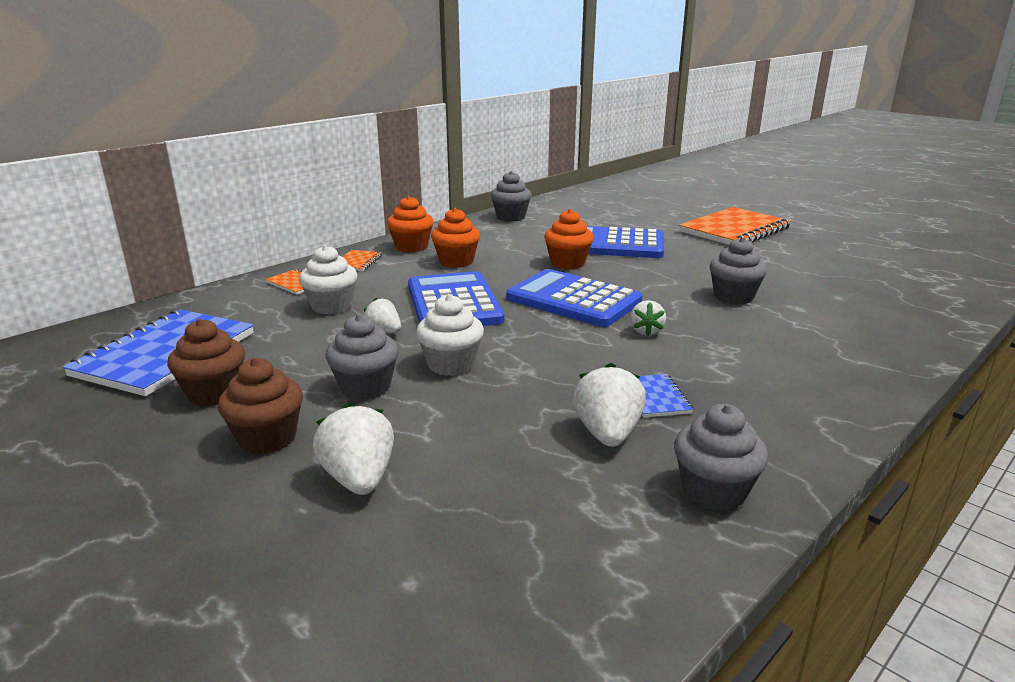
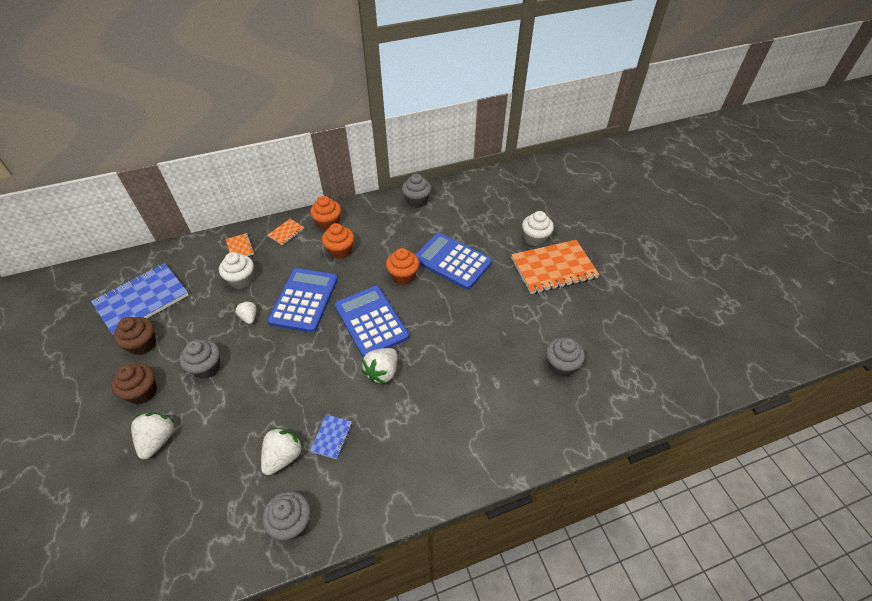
camera: 25 degrees right, 25 degrees up
(451, 364) = (258, 363): white cupcake -> white cupcake (535, 239)
(646, 331) = (382, 372): white strawberry -> white strawberry, size x1.59
(733, 297) = (468, 354): grey cupcake -> grey cupcake (561, 365)

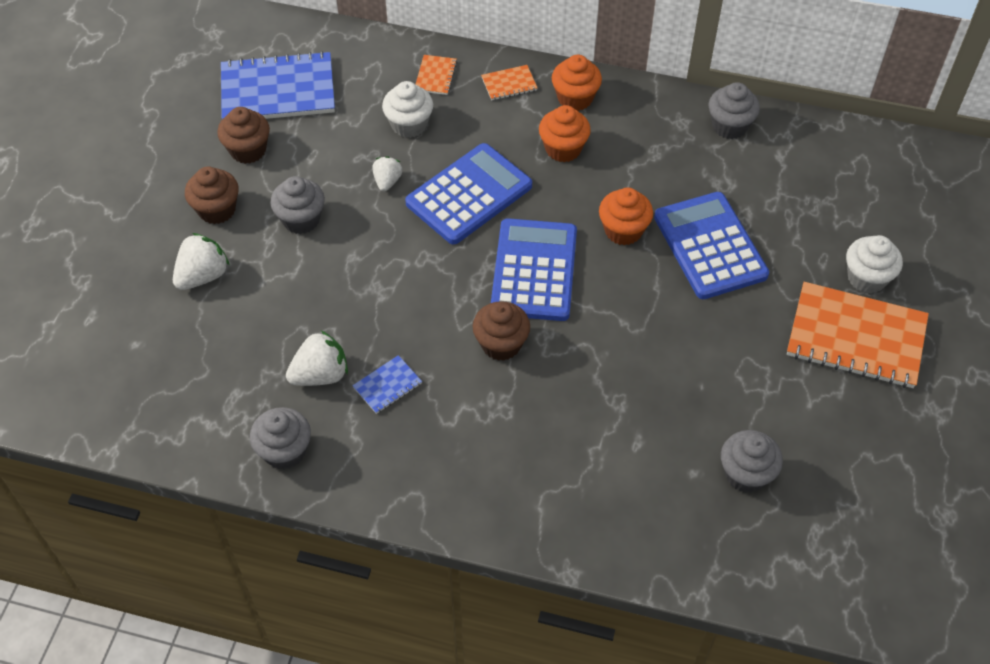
camera: 35 degrees right, 5 degrees up
(382, 372) = (501, 344): white strawberry -> brown cupcake

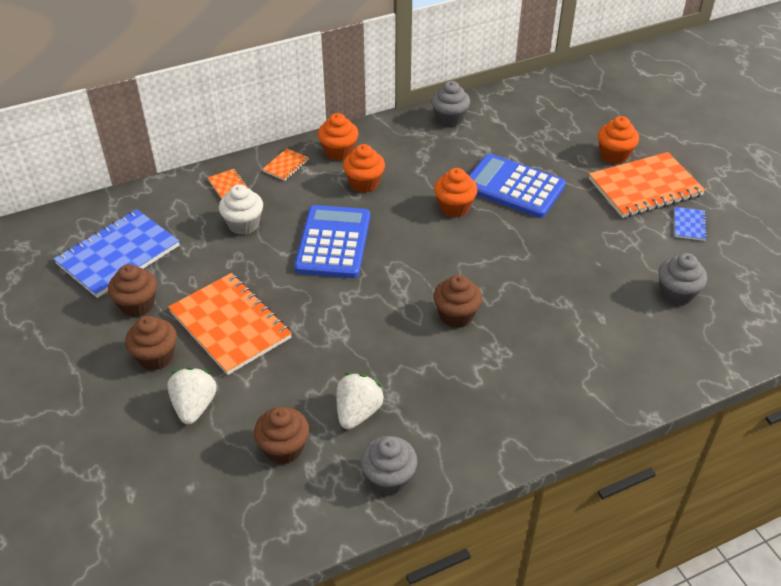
camera: 40 degrees left, 10 degrees down
(232, 363) = (284, 448): none -> brown cupcake
(301, 219) = (230, 325): grey cupcake -> orange notebook
(387, 181) = (267, 266): white strawberry -> none
(387, 385) = (412, 388): blue notebook -> blue notebook (689, 225)
(534, 270) = (427, 261): blue calculator -> none
(866, 278) = (614, 155): white cupcake -> orange cupcake

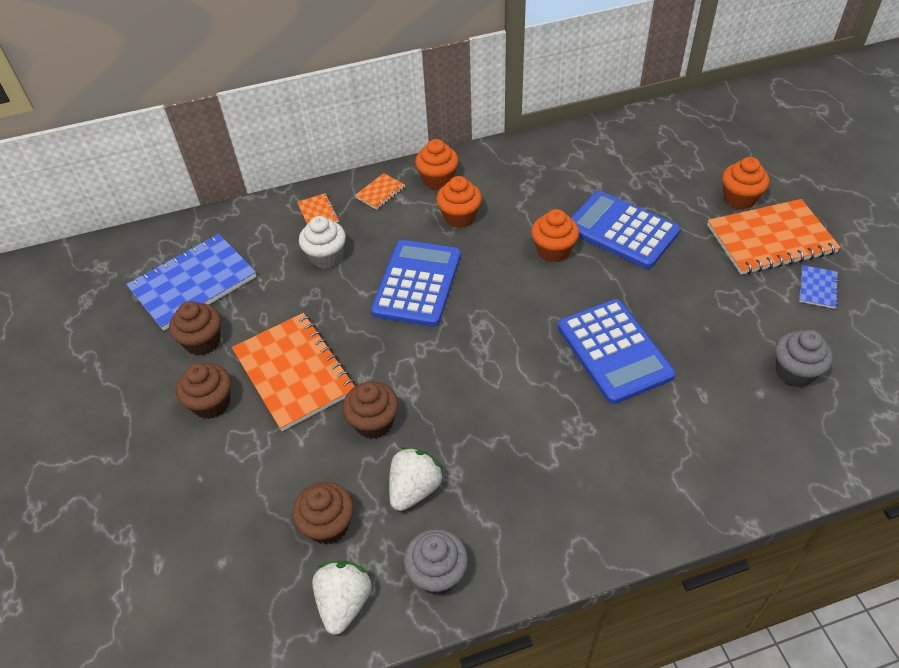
camera: 10 degrees right, 5 degrees up
(194, 406) = (241, 465): white strawberry -> white strawberry (344, 602)
(449, 119) = (561, 148): grey cupcake -> none
(456, 315) = (538, 380): brown cupcake -> brown cupcake (374, 422)
(519, 287) = (614, 351): none -> blue calculator

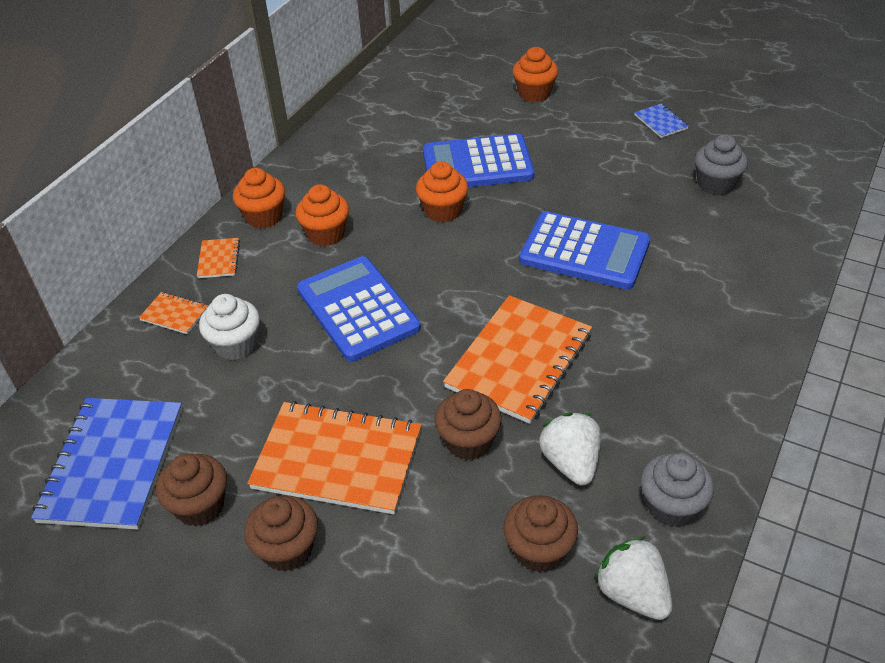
camera: 45 degrees left, 5 degrees down
(770, 239) = (590, 108): orange notebook -> orange notebook (519, 360)

